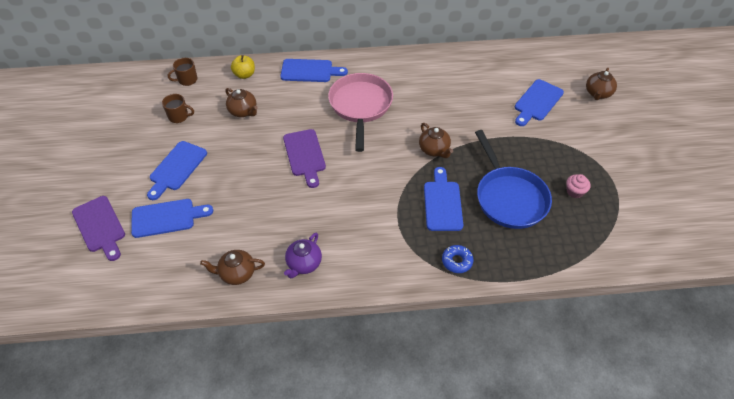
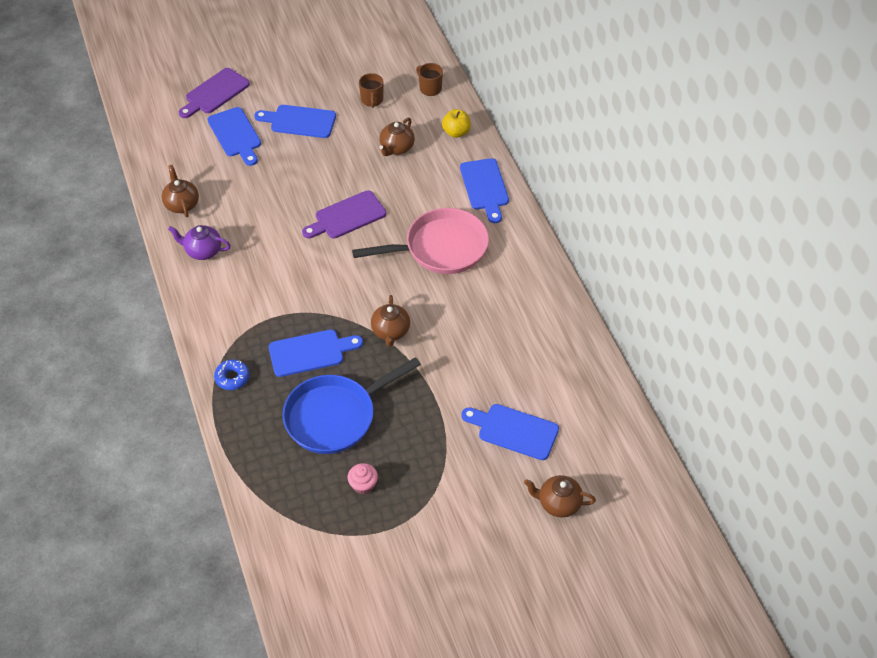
camera: 75 degrees right, 0 degrees up
(434, 150) = (390, 332): brown teapot -> brown teapot turned 45 degrees counterclockwise

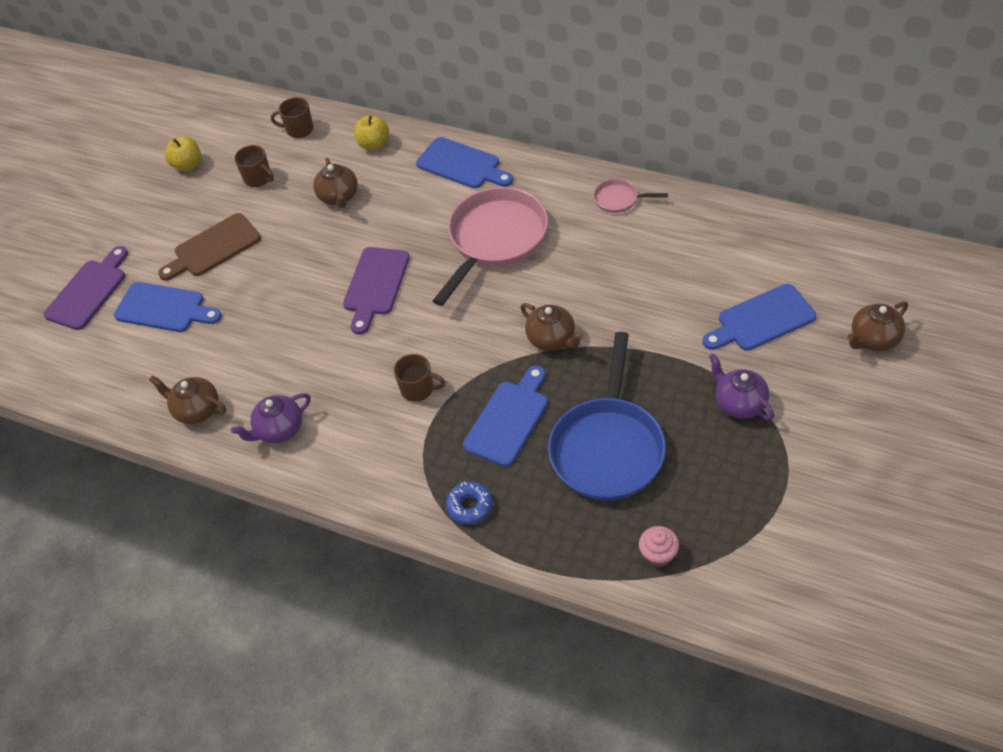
camera: 40 degrees left, 0 degrees up
(215, 93) = (88, 291): purple cutting board -> purple cutting board turned 150 degrees counterclockwise
(291, 293) = (418, 389): none -> brown mug
(299, 121) = (213, 248): blue cutting board -> brown cutting board
(348, 60) = (187, 165): none -> yellow apple
(363, 485) = (713, 477): pink cupcake -> pink cupcake (658, 554)
(433, 462) = (739, 403): none -> purple teapot
(540, 287) = (619, 199): none -> pink pan

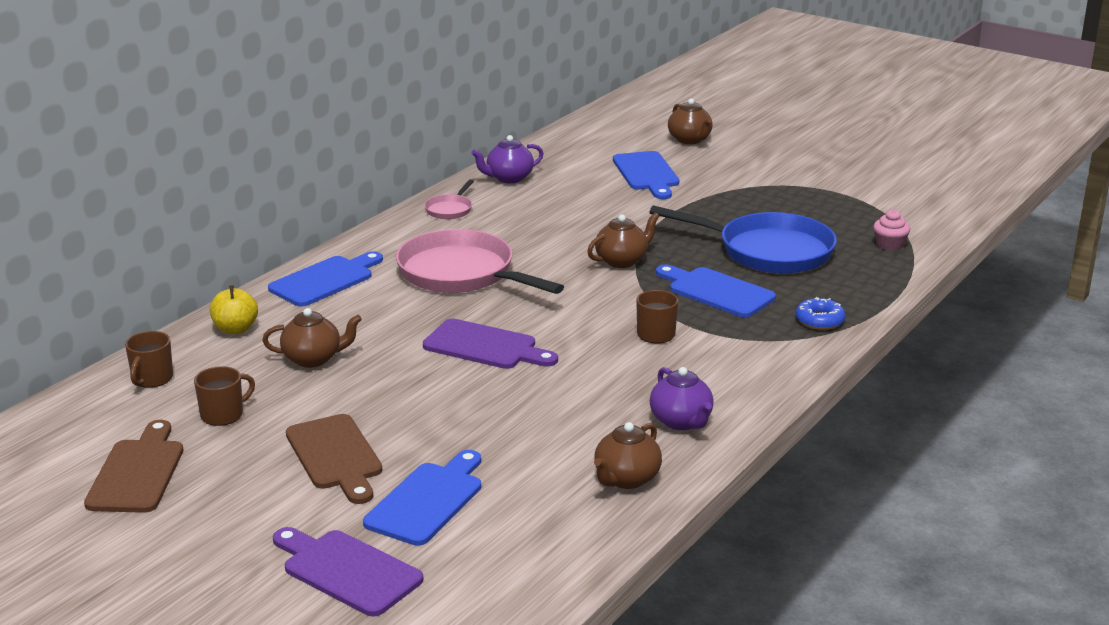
camera: 85 degrees left, 25 degrees down
(187, 165) = (137, 472): yellow apple -> brown cutting board
(739, 403) = (737, 194): purple teapot -> purple teapot (509, 178)

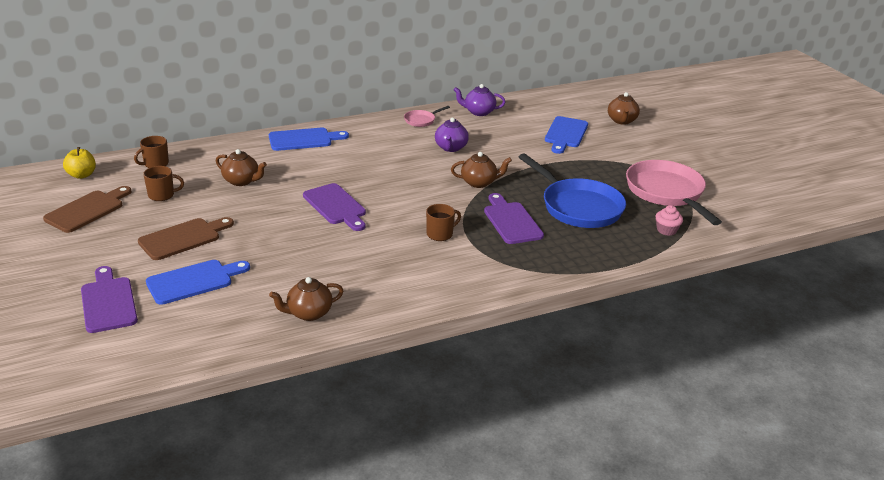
camera: 30 degrees right, 5 degrees up
(235, 329) = (226, 151): yellow apple -> yellow apple (82, 175)
(335, 456) = (183, 238): brown cutting board -> brown cutting board turned 135 degrees counterclockwise
(461, 274) = (378, 160): pink pan -> pink pan (666, 192)
(681, 422) = (384, 292): purple teapot -> purple teapot (450, 148)
(717, 291) = (511, 221): blue cutting board -> purple cutting board
(819, 320) = (552, 262): blue donut -> none

